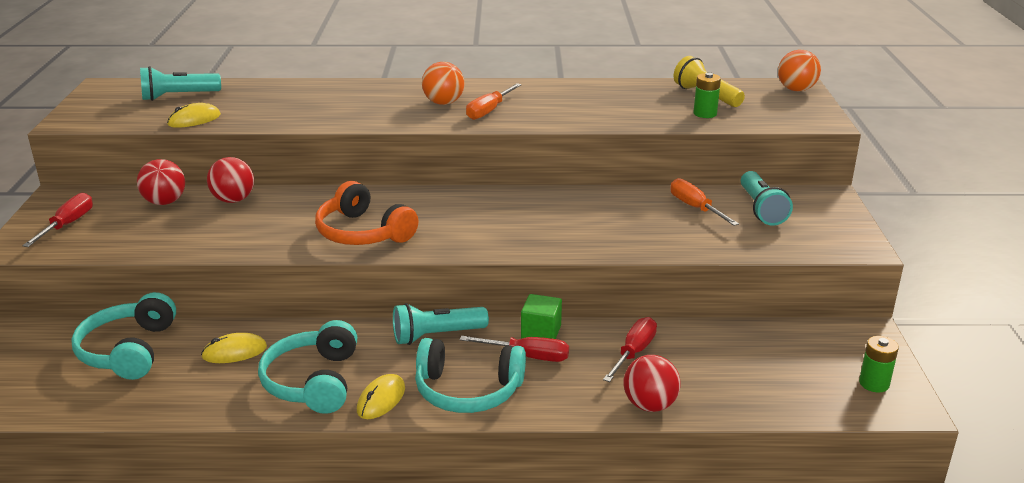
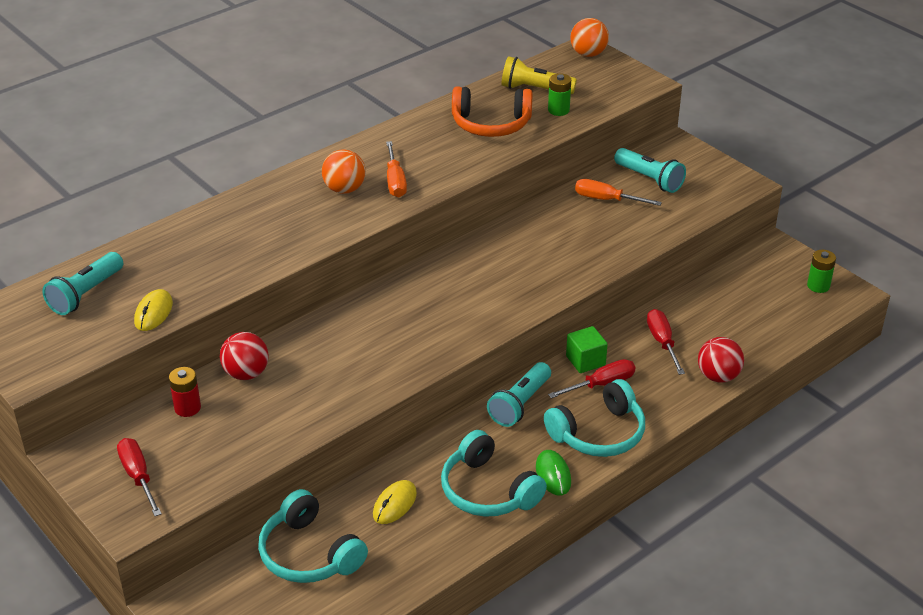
camera: 40 degrees left, 10 degrees up
(165, 202) = (187, 408): red ball -> red battery
(363, 232) = (405, 347): orange headphones -> orange headphones (491, 124)
(381, 399) = (553, 474): yellow mouse -> green mouse

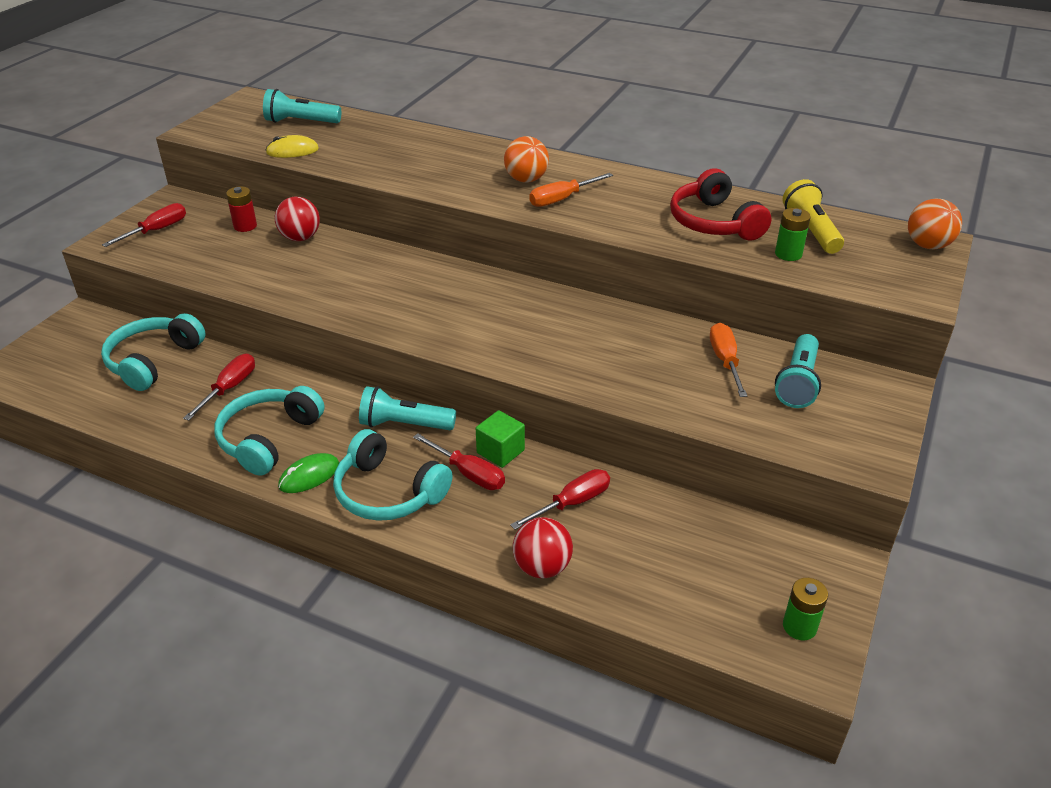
camera: 65 degrees right, 0 degrees up
(394, 504) = (229, 388): yellow mouse -> red screwdriver
(491, 124) = (714, 222): orange headphones -> red headphones

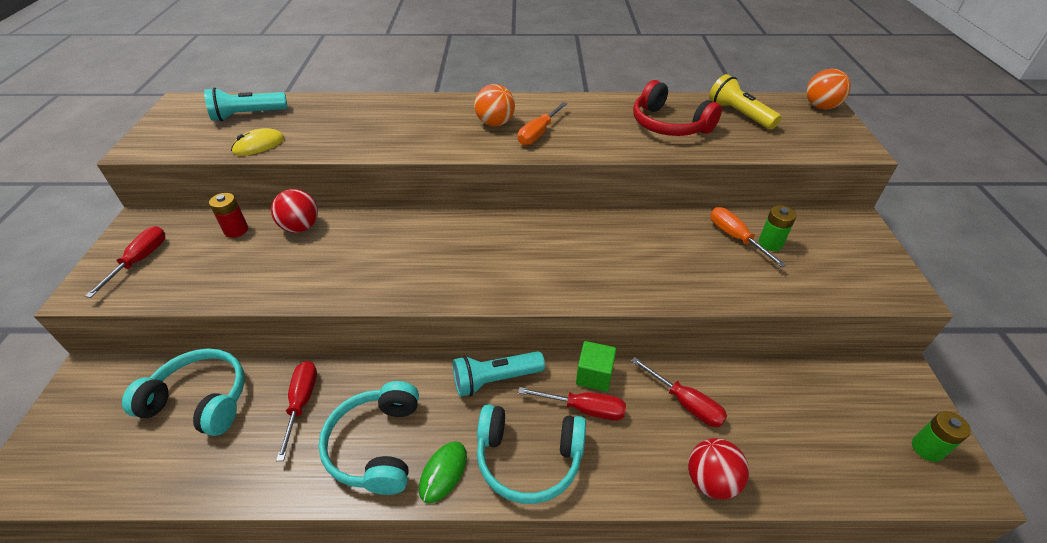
camera: 25 degrees left, 5 degrees up
(153, 361) = (200, 400): turquoise headphones -> turquoise headphones turned 105 degrees clockwise
(572, 503) = (686, 403): red screwdriver -> red screwdriver turned 105 degrees clockwise
(788, 254) = (743, 137): green battery -> green battery (770, 243)
(798, 383) = (798, 240): turquoise flashlight -> none

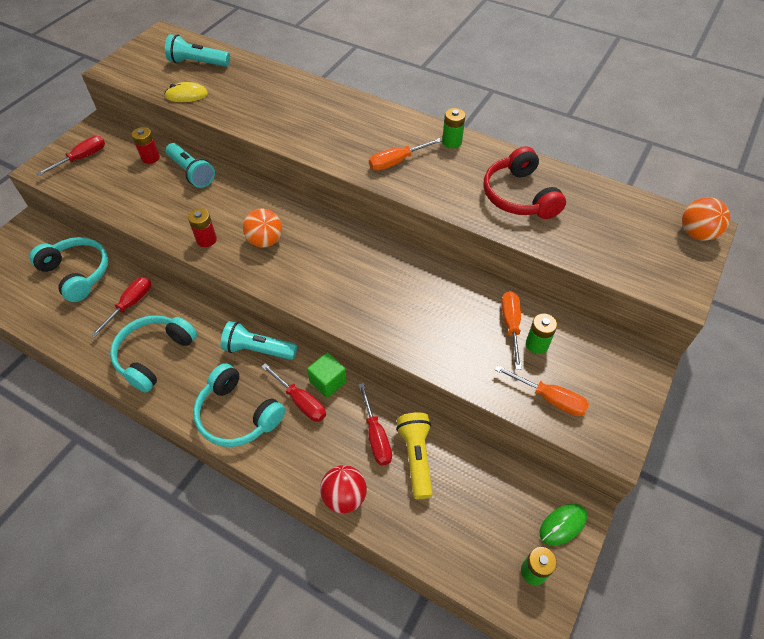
camera: 30 degrees right, 10 degrees up
(301, 227) = (192, 173): red ball -> turquoise flashlight
(372, 283) = (206, 239): none -> red battery
(443, 472) = (180, 394): green mouse -> green mouse (563, 525)
(495, 123) = (371, 138): orange ball -> orange ball (265, 241)
(571, 105) = (452, 142): none -> green battery
(739, 114) = (599, 210): yellow flashlight -> yellow flashlight (416, 457)
(824, 280) = (550, 398): none -> orange screwdriver

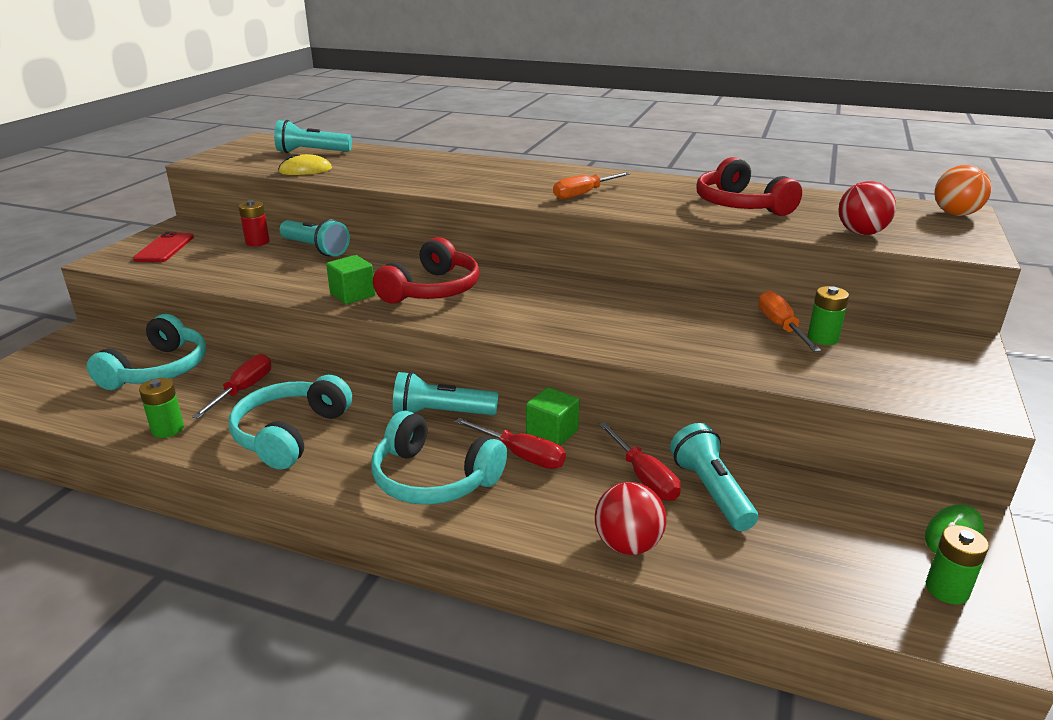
camera: 10 degrees left, 25 degrees down
(77, 273) = (158, 369): turquoise headphones -> turquoise headphones turned 75 degrees clockwise
(82, 158) = (164, 248): red screwdriver -> red phone
(206, 239) = (352, 294): red battery -> green cube
(265, 241) = (432, 290): orange ball -> red headphones
(416, 457) = (711, 491): yellow flashlight -> turquoise flashlight
(452, 142) = (639, 180): green battery -> green battery (168, 429)
(550, 398) = (870, 378): orange screwdriver -> none
(599, 254) = (861, 233): none -> red ball

